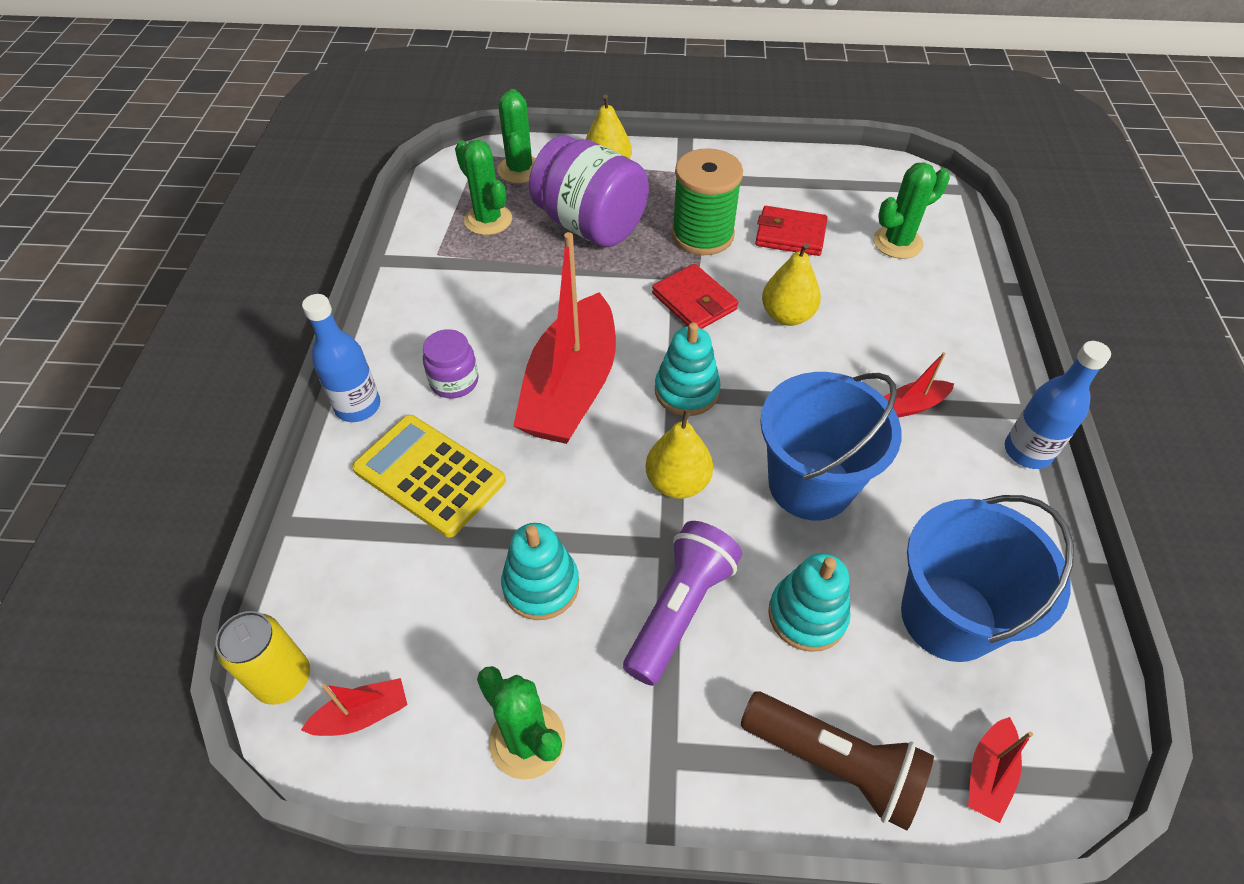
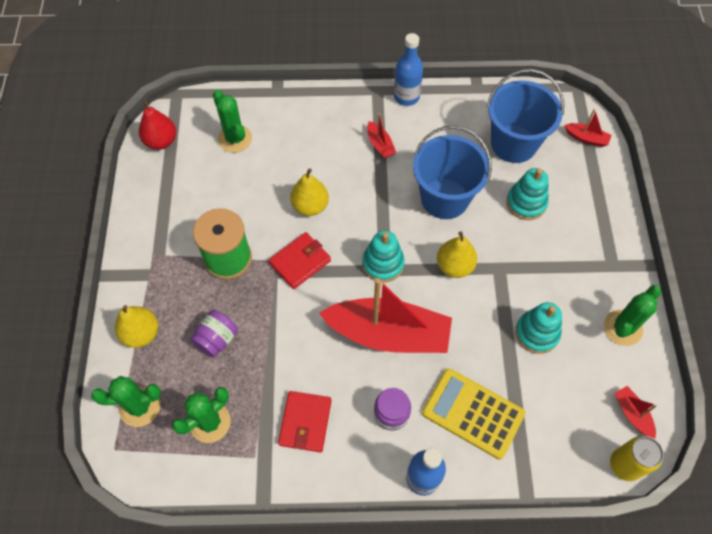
camera: 95 degrees left, 10 degrees up
(429, 475) = (473, 413): yellow calculator -> yellow calculator turned 90 degrees clockwise
(590, 225) = (217, 339): purple jar -> purple jar, size x0.50
(680, 609) = (536, 261): purple flashlight -> none
(790, 235) = (227, 202): red wallet -> red wallet (305, 422)
(834, 763) = (597, 195): brown flashlight -> none
(882, 177) = (161, 141): none -> red pear

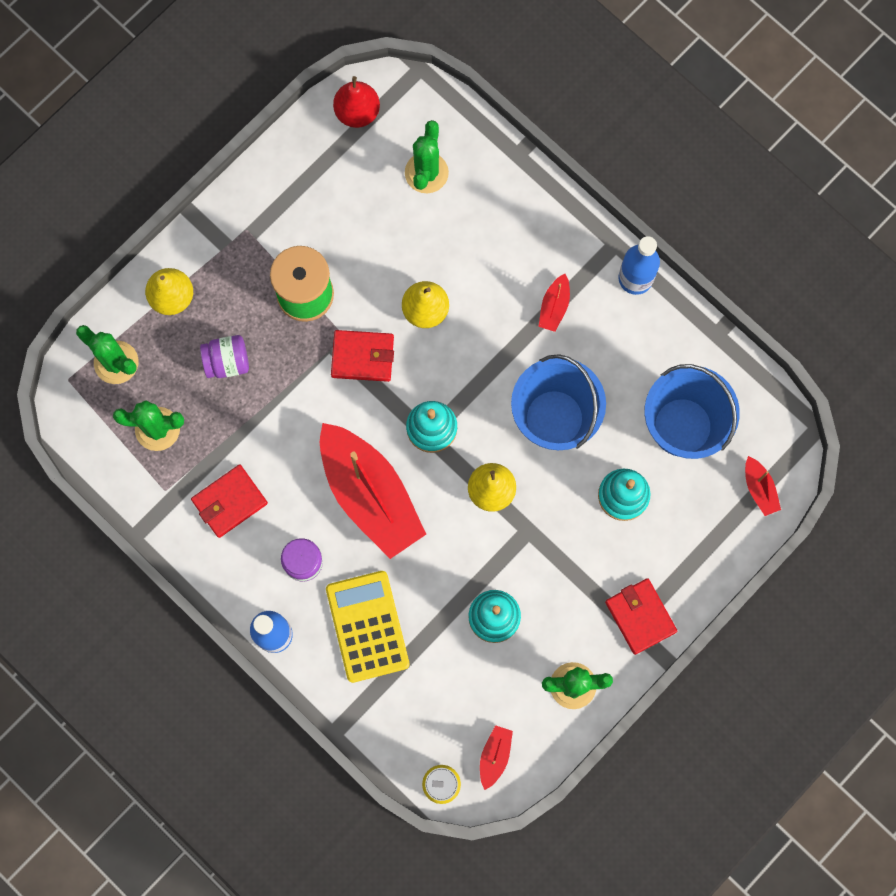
camera: 45 degrees right, 15 degrees up
(610, 255) = (640, 616): none -> red wallet

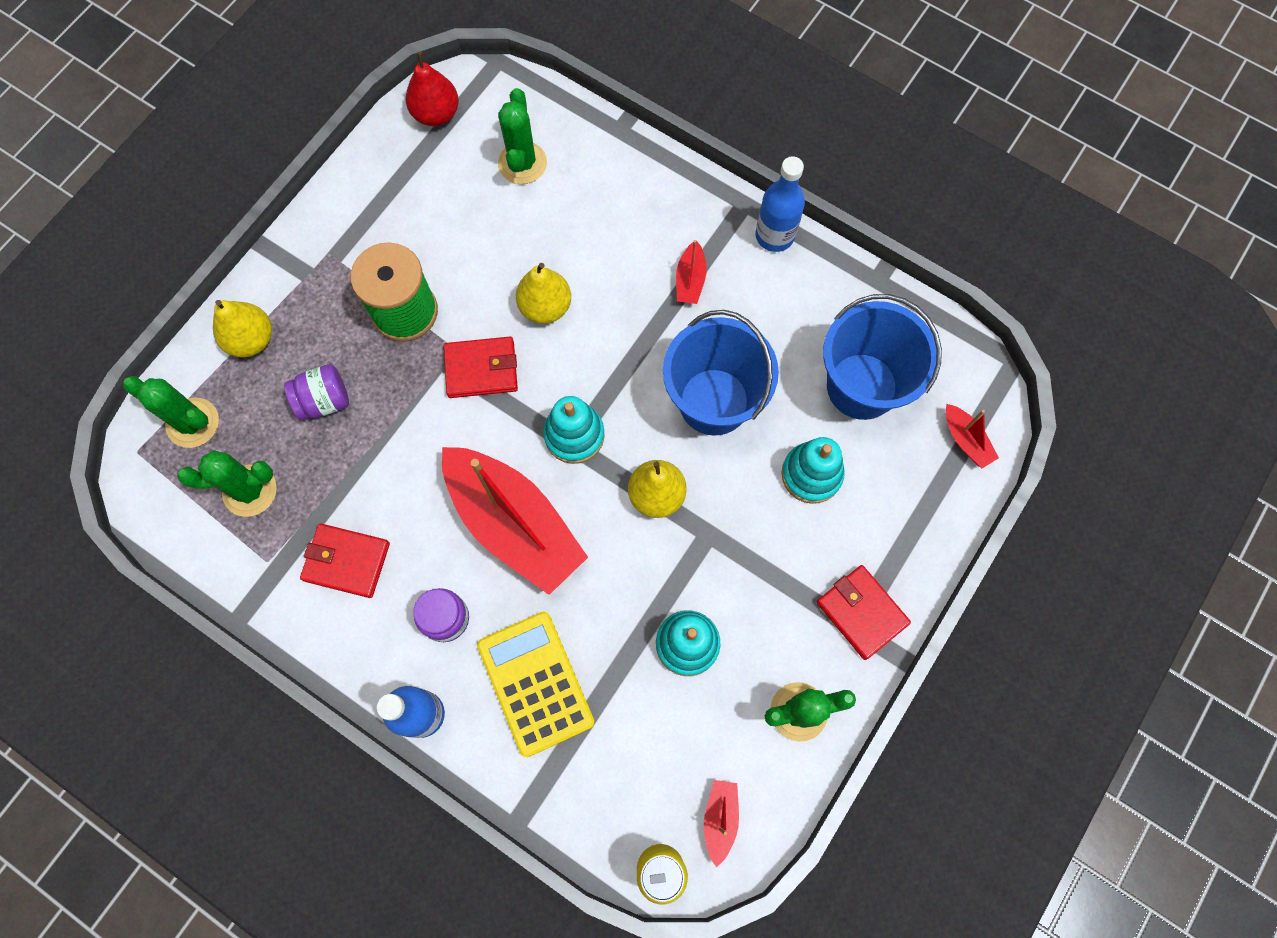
camera: 10 degrees left, 5 degrees down
(229, 502) = (347, 561): red wallet -> red wallet turned 60 degrees clockwise

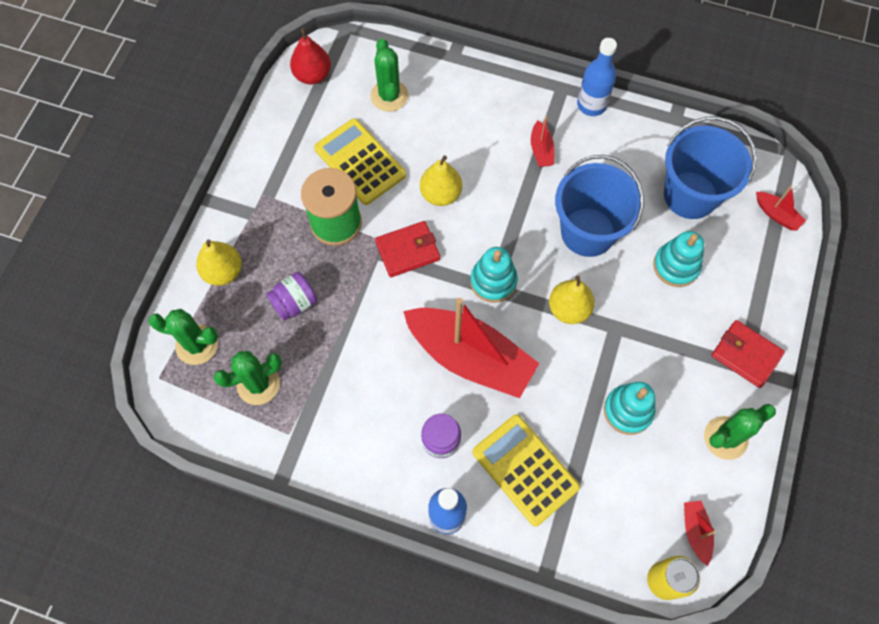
camera: 15 degrees left, 5 degrees down
(347, 561) = (351, 417): red wallet -> none
(459, 240) = (360, 162): none -> yellow calculator

